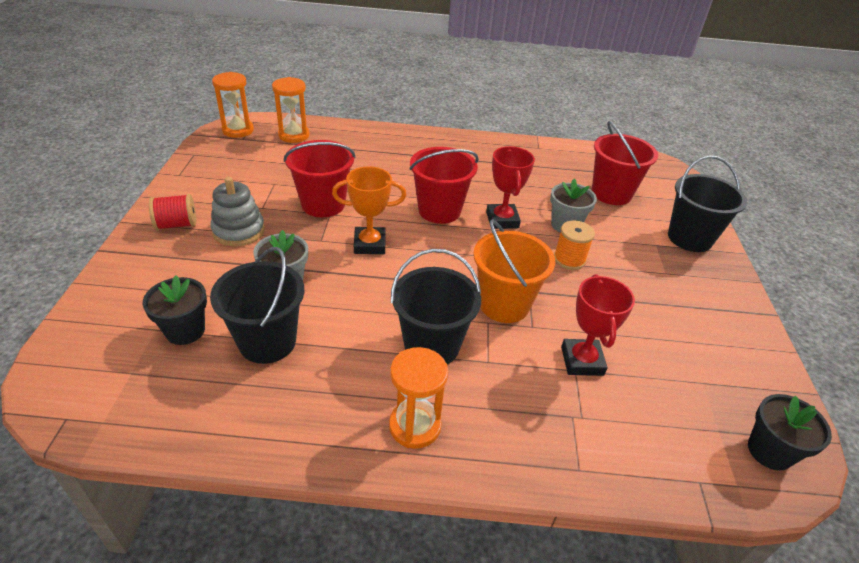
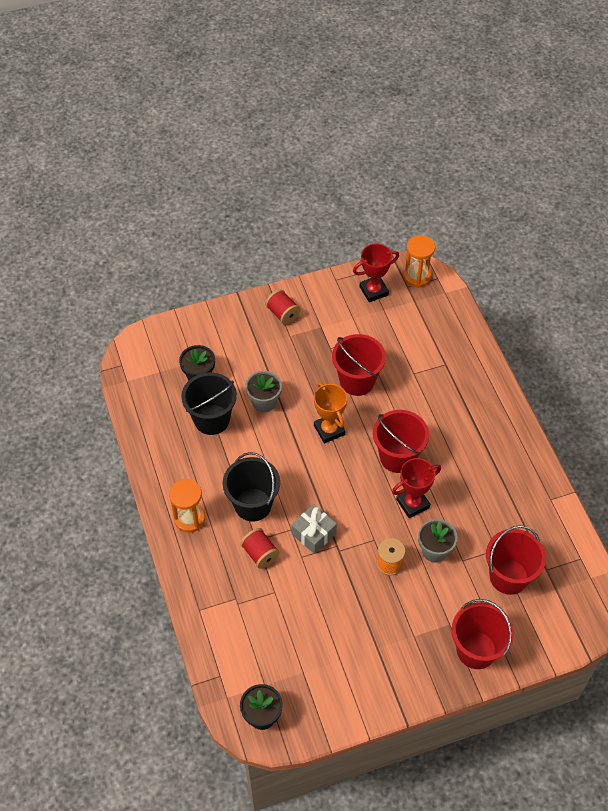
camera: 70 degrees right, 15 degrees up
(239, 231) = (297, 350): grey stacking toy -> none
(294, 135) = (436, 315): orange hourglass -> none
(504, 304) = (314, 533): orange bucket -> grey gift
(511, 365) = (260, 554): none -> red spool
(582, 361) = (284, 594): red trophy -> red trophy (373, 291)
(689, 238) = (476, 650): black bucket -> red bucket

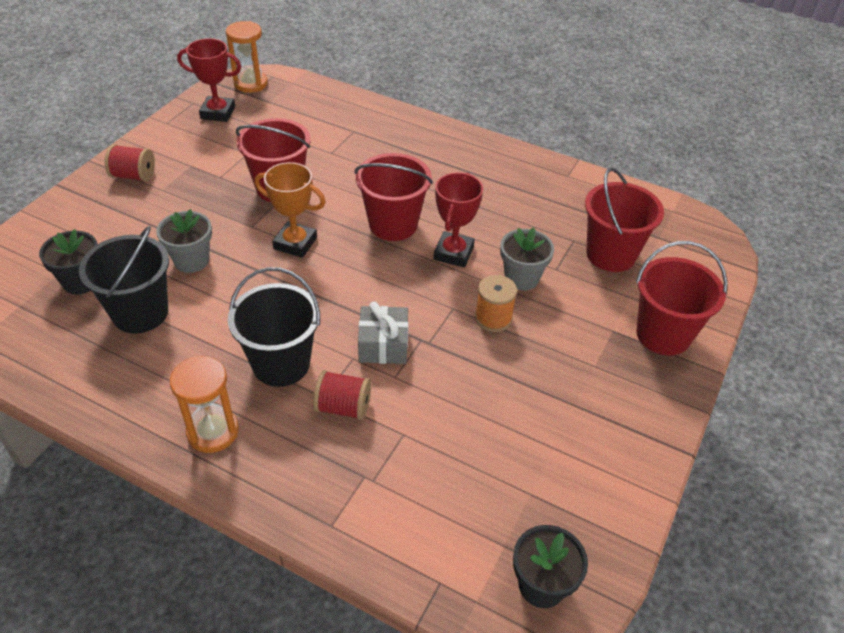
camera: 45 degrees left, 10 degrees down
(373, 291) = (218, 113): red trophy -> red trophy turned 75 degrees clockwise

